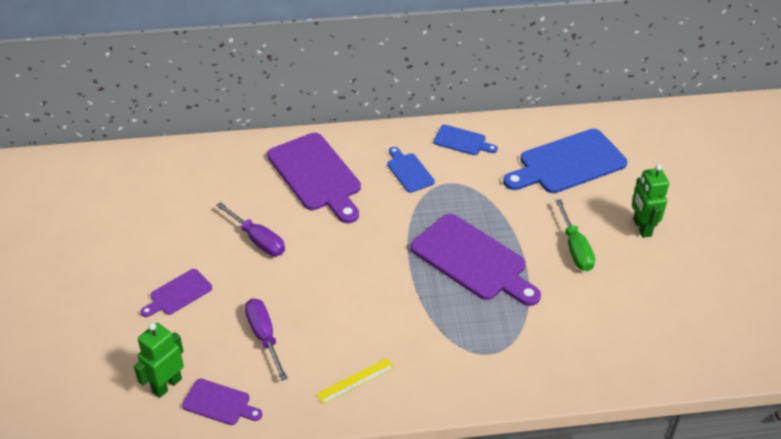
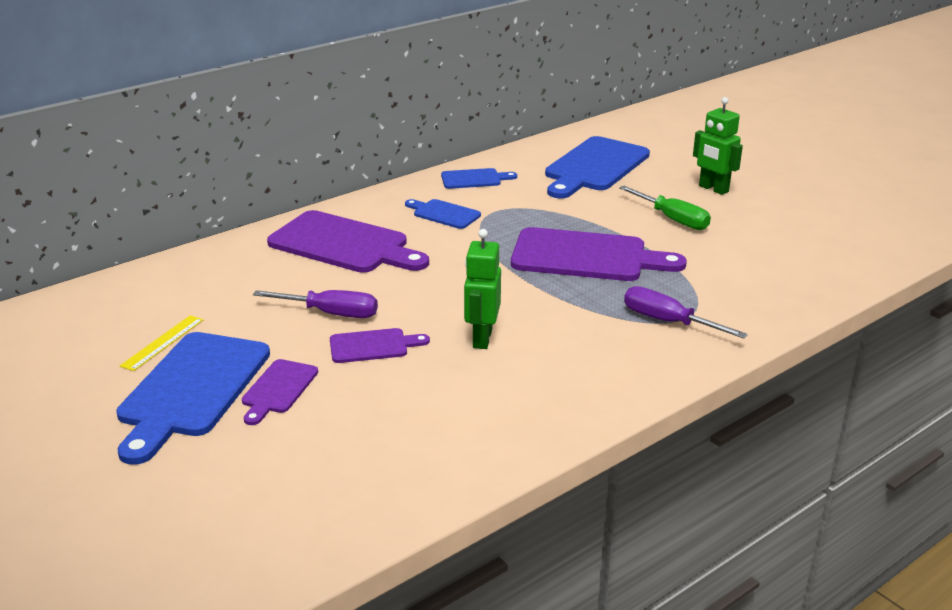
camera: 30 degrees left, 15 degrees down
(132, 270) = (192, 389): none -> blue cutting board
(166, 385) = (351, 476): green robot -> green robot (482, 338)
(219, 403) = (438, 466): purple cutting board -> purple cutting board (373, 346)
(264, 337) = (429, 389): purple screwdriver -> purple screwdriver (668, 322)
(355, 380) = (575, 387): yellow ruler -> yellow ruler (162, 342)

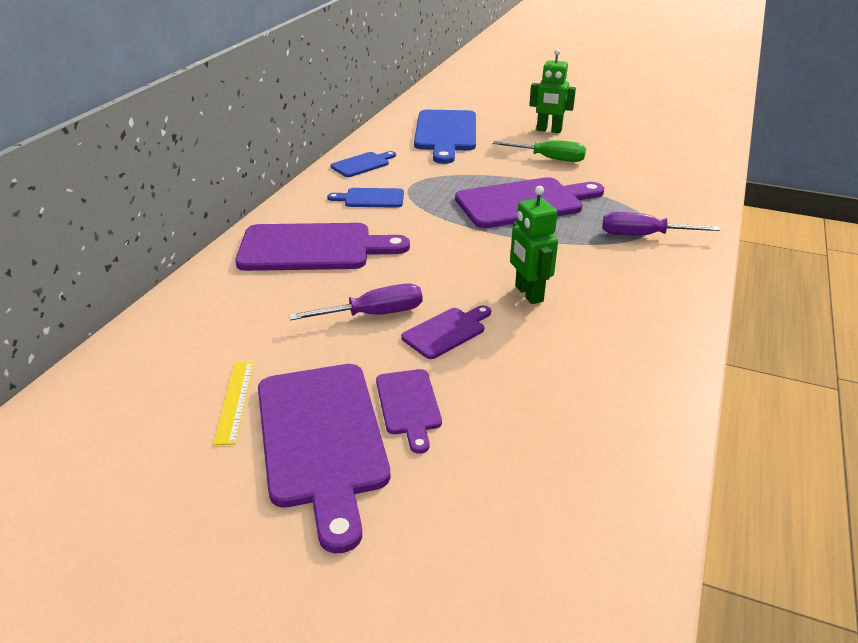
camera: 30 degrees left, 5 degrees up
(192, 389) = (321, 439): blue cutting board -> purple cutting board

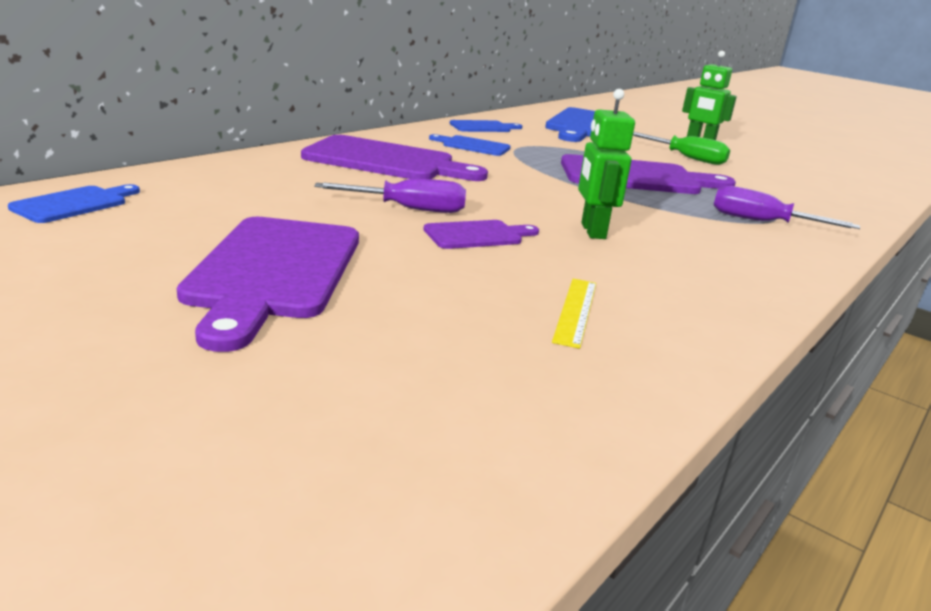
camera: 15 degrees right, 10 degrees down
(91, 409) = (74, 204): none -> blue cutting board
(234, 401) = (212, 229): yellow ruler -> yellow ruler (575, 311)
(408, 405) = (389, 271): purple cutting board -> none

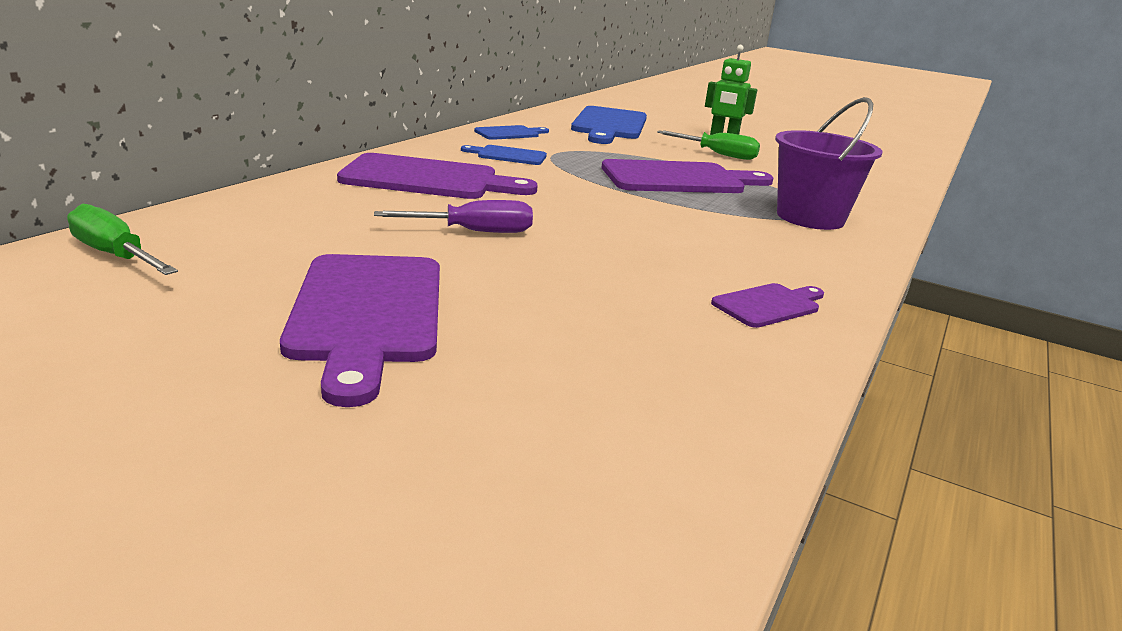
camera: 10 degrees left, 0 degrees up
(74, 204) = (115, 255): blue cutting board -> green screwdriver
(477, 235) = (553, 255): purple cutting board -> purple cutting board (769, 305)
(575, 311) = (676, 326): yellow ruler -> none
(592, 231) = (660, 241): green robot -> none
(763, 222) = (810, 218): purple screwdriver -> purple bucket

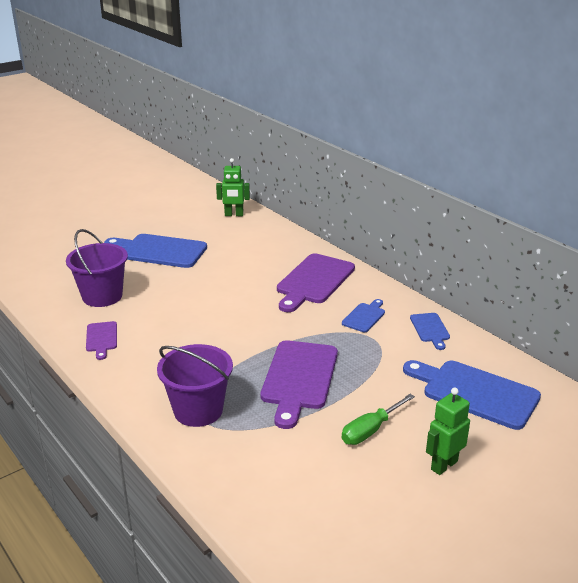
camera: 115 degrees right, 5 degrees up
(115, 255) = (234, 215): green screwdriver -> green robot
(367, 313) = (159, 251): purple cutting board -> blue cutting board
(473, 232) = (227, 282): purple screwdriver -> none
(636, 339) = (102, 296): none -> purple bucket

